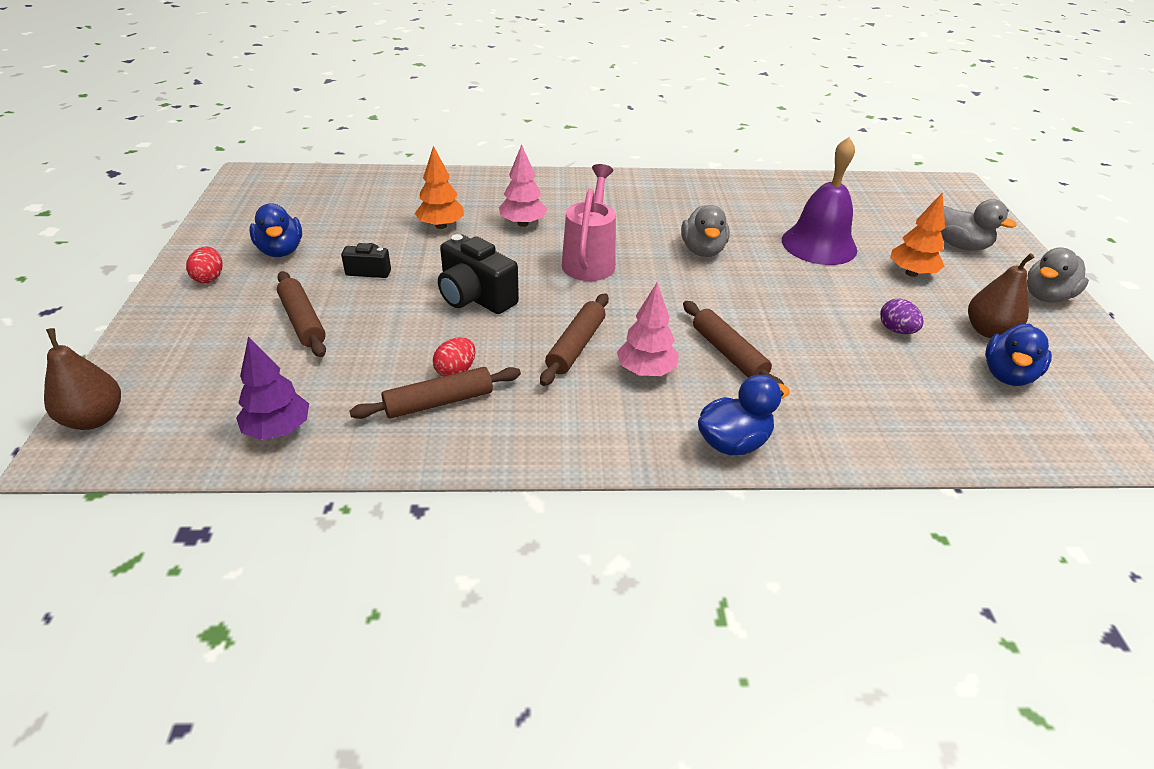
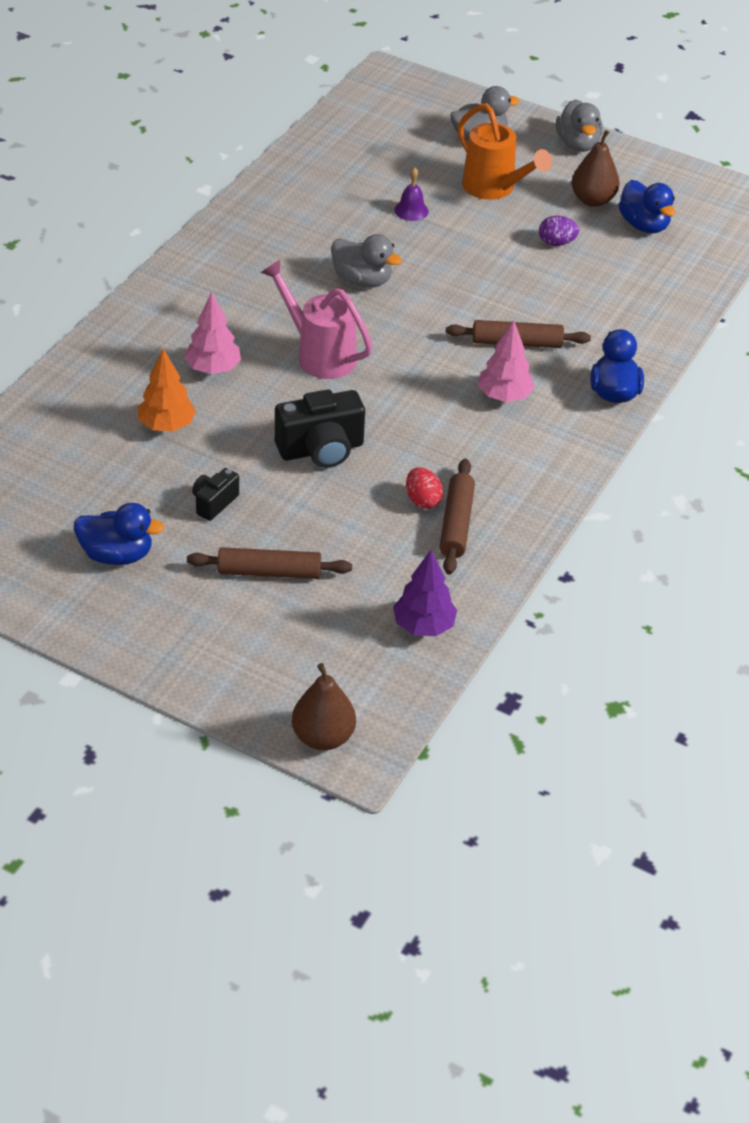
camera: 60 degrees left, 5 degrees up
(209, 278) = (130, 619): red egg -> none
(576, 346) = (442, 419): brown rolling pin -> none
(819, 245) = (411, 210): purple bell -> purple bell, size x0.44
(911, 273) = (494, 188): orange tree -> orange watering can

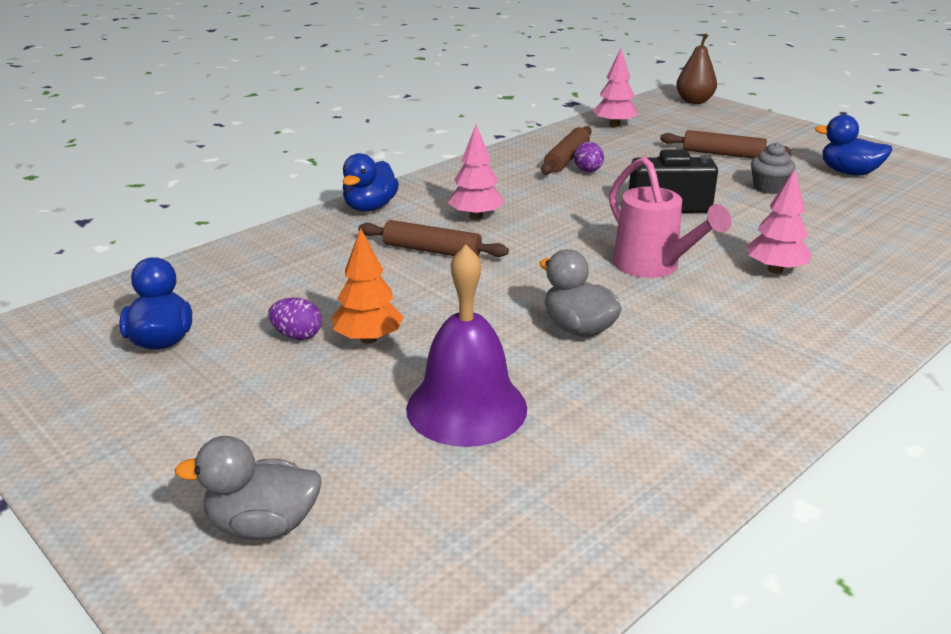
camera: 160 degrees left, 15 degrees down
(166, 425) = (820, 235): orange tree -> orange tree (368, 339)
(214, 503) = (769, 188): black camera -> grey cupcake
(411, 210) = (466, 408): purple bell -> purple bell, size x2.26
(422, 500) = (588, 171): red egg -> purple egg
(423, 626) = (614, 125): purple tree -> pink tree
(494, 188) = (316, 423): orange watering can -> none
(577, 144) = (107, 479): grey duck -> none
(592, 200) = (190, 382): brown pear -> none

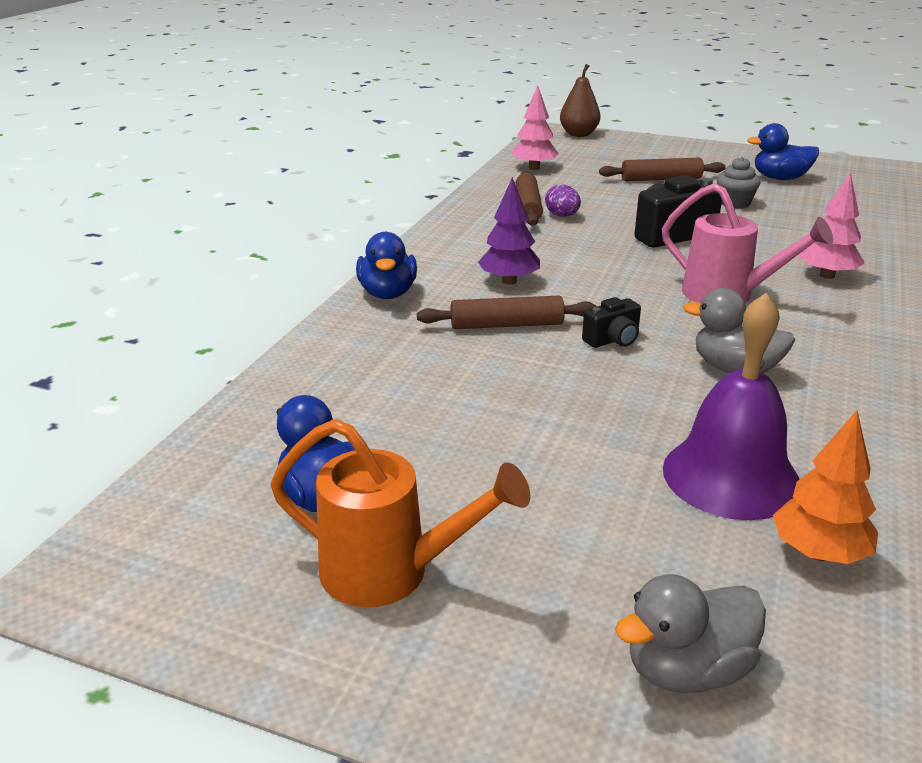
camera: 25 degrees left, 0 degrees up
(148, 399) = (389, 572): none -> orange watering can
(297, 336) = (474, 450): purple egg -> none
(368, 339) = (552, 433): orange tree -> orange tree (819, 553)
(476, 217) = (509, 281): pink tree -> purple tree
(503, 281) = (613, 340): none -> black camera

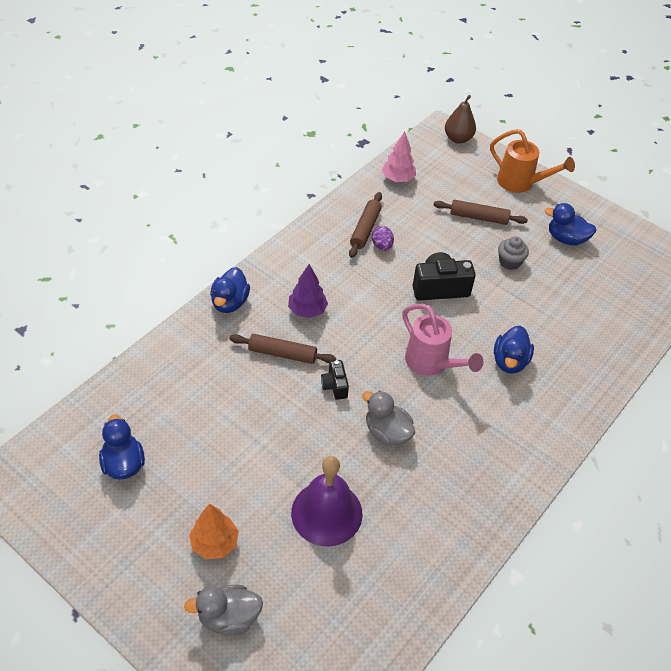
camera: 15 degrees right, 20 degrees up
(389, 572) = (132, 521): orange watering can -> orange watering can (520, 183)
(613, 340) = (335, 386): black camera -> black camera turned 90 degrees clockwise
(819, 553) = (333, 575): orange tree -> orange tree (214, 543)
(827, 275) = (509, 361): pink tree -> blue duck

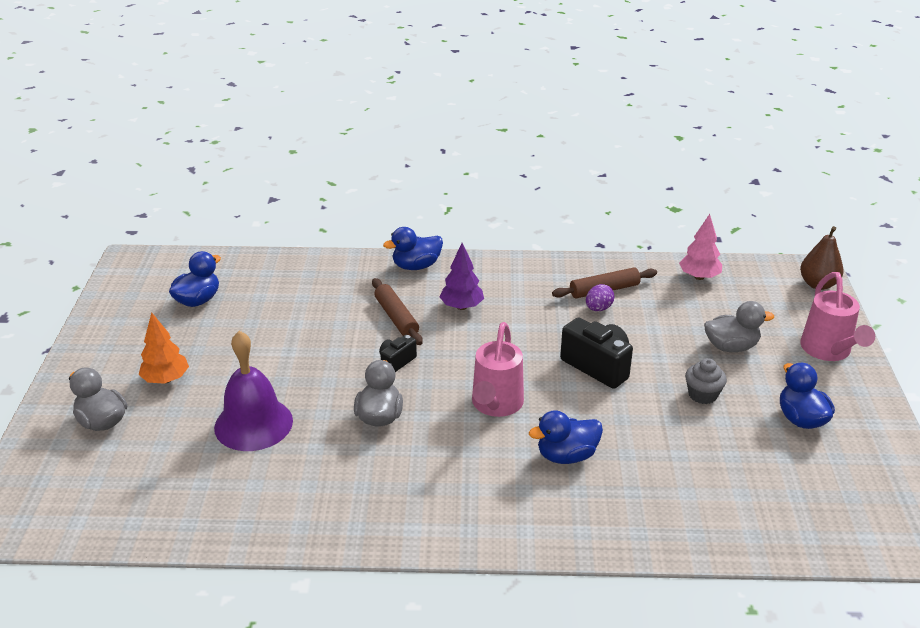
camera: 55 degrees right, 15 degrees down
(478, 217) = (731, 347): brown rolling pin -> grey duck
(520, 183) = (828, 351): orange watering can -> pink watering can

